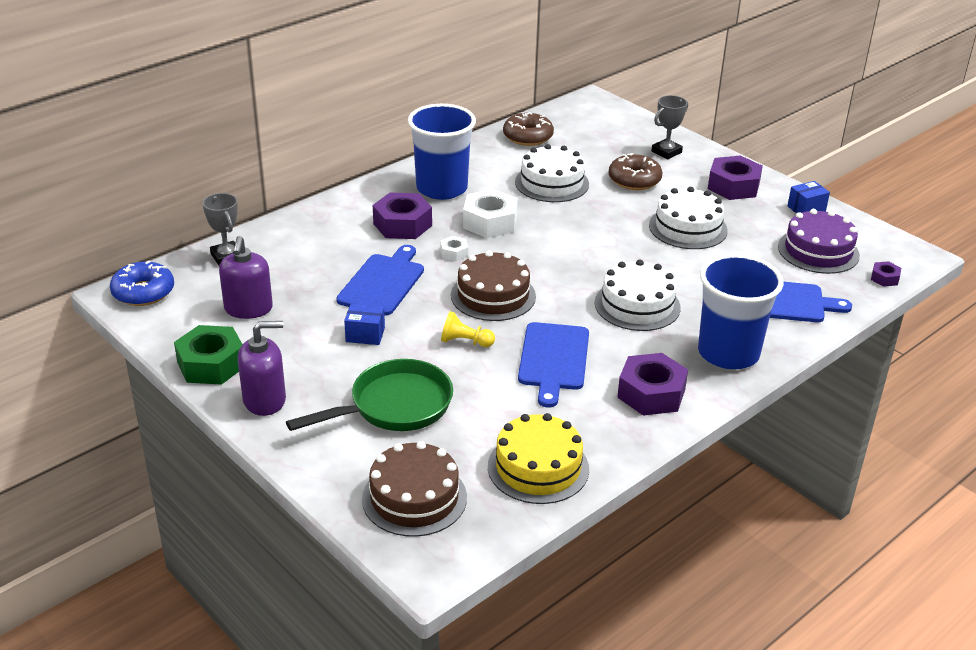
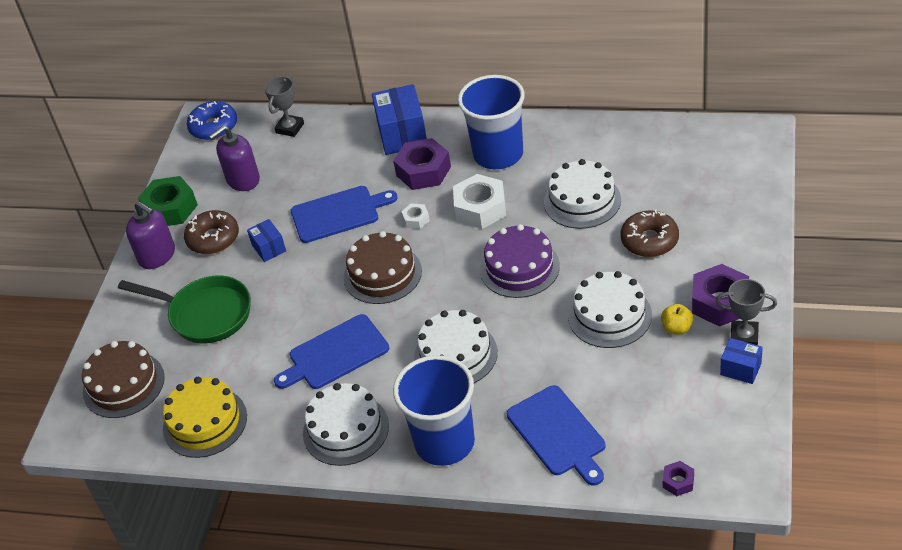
camera: 60 degrees right, 10 degrees up
(340, 213) = (402, 134): none -> blue box
(465, 342) = (310, 298): yellow pawn -> none
(528, 137) = (640, 142): brown donut -> brown donut (213, 239)
(651, 393) = (346, 429): purple nut -> white cake
(666, 152) = (726, 229): grey trophy -> grey trophy (744, 337)
(736, 211) = (677, 328): none -> yellow apple
(818, 251) = (672, 415): purple cake -> purple cake (519, 268)

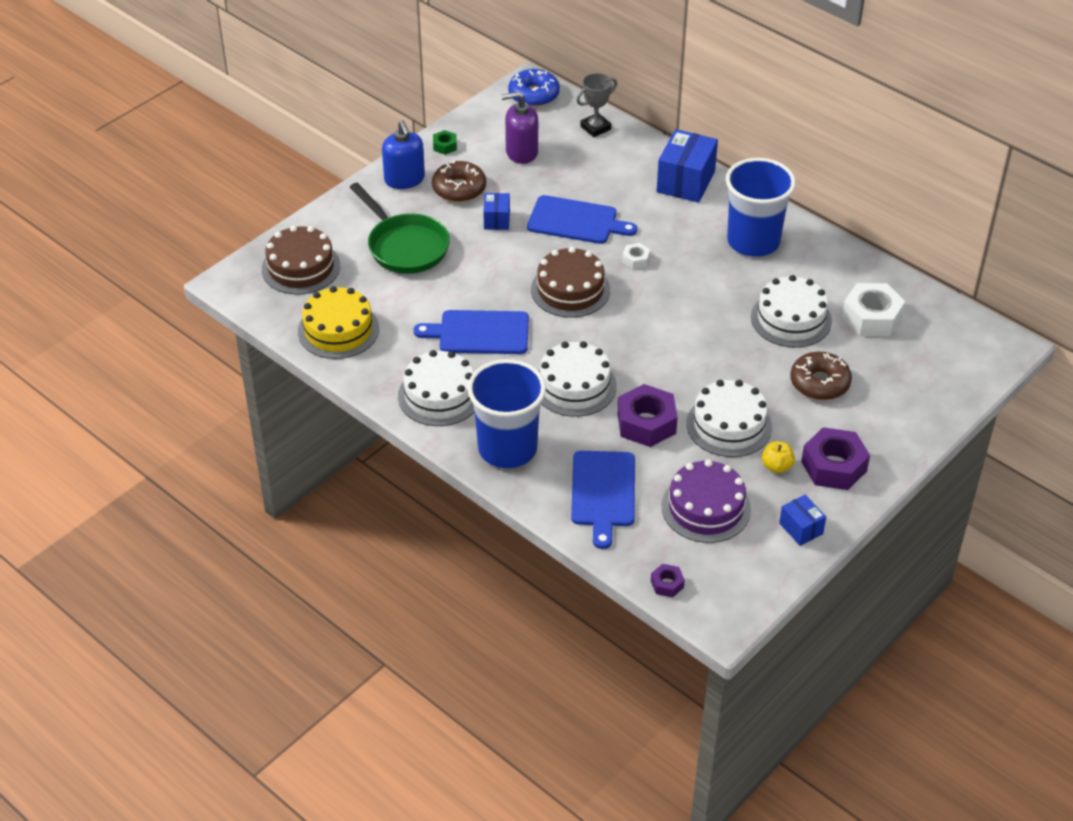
camera: 25 degrees right, 0 degrees up
(157, 256) = (404, 179): purple soap dispenser -> blue soap dispenser
(170, 208) = (445, 146): green nut -> green nut, size x0.49
(423, 171) = (676, 222): purple nut -> purple nut (646, 423)
(480, 208) = (697, 279): white nut -> white nut (871, 317)
(519, 268) = (688, 345): purple cake -> purple cake (706, 508)
(744, 337) = (828, 505): grey trophy -> none

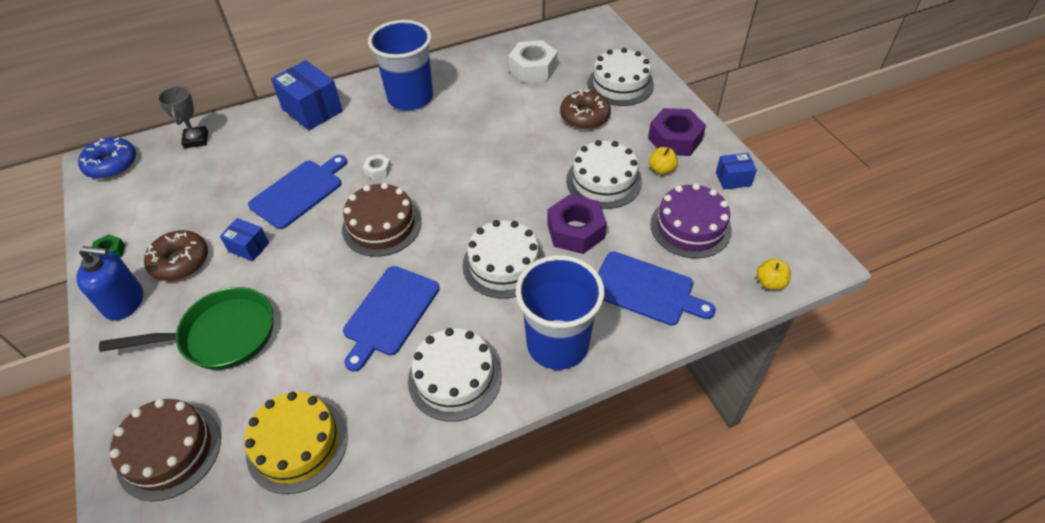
camera: 65 degrees left, 5 degrees up
(521, 152) = (176, 198): purple soap dispenser -> none
(667, 584) = (770, 283): purple nut -> yellow apple
(791, 319) = (508, 107): white cake -> white cake (620, 84)

